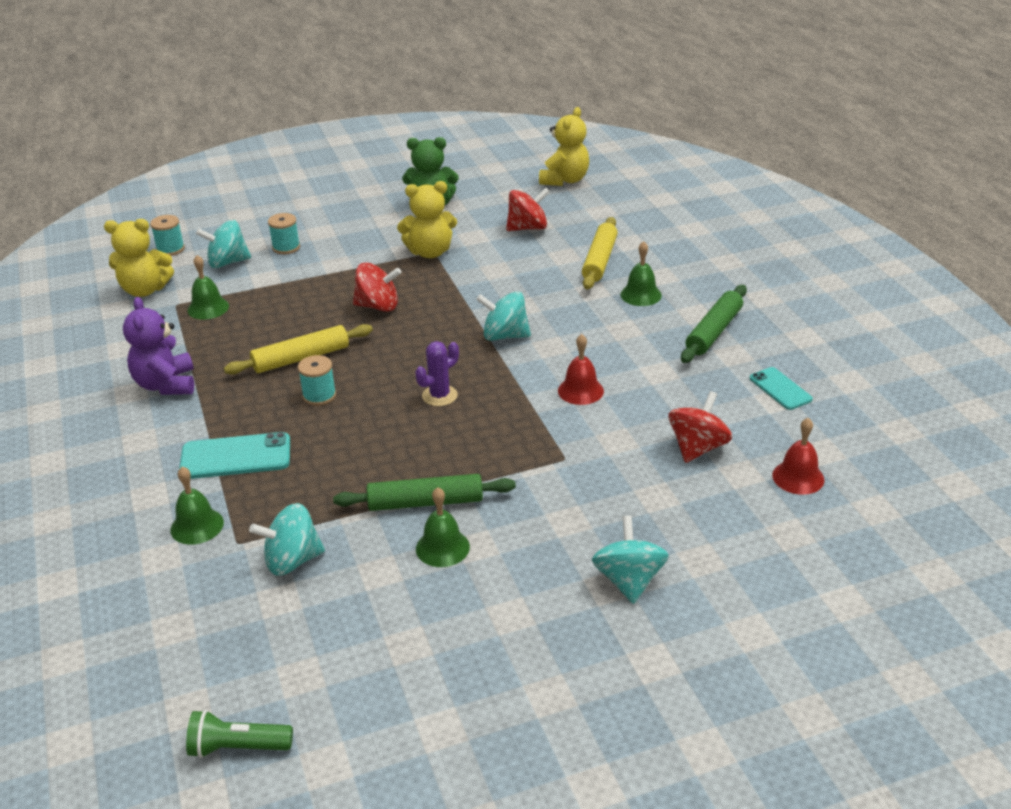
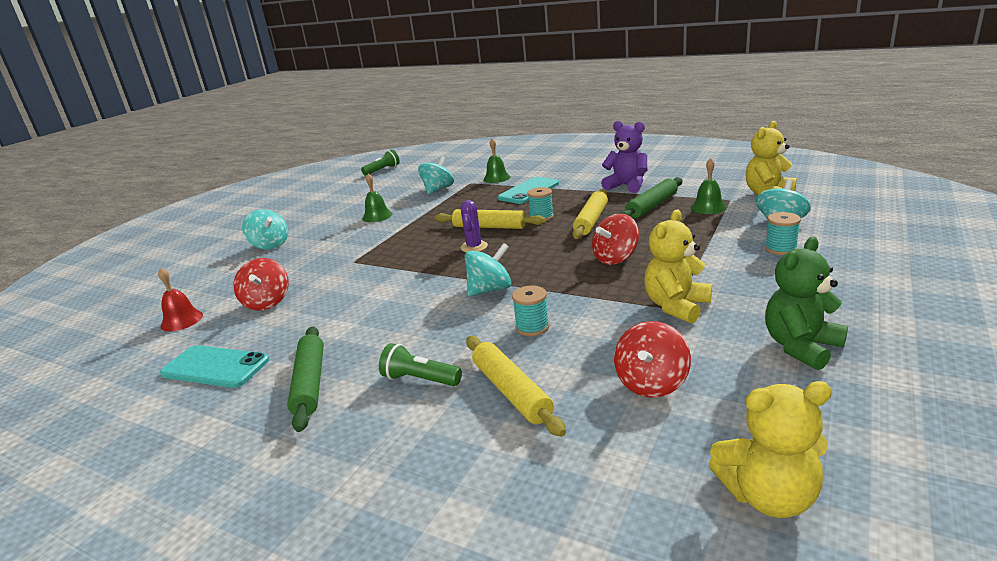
camera: 140 degrees right, 10 degrees down
(170, 249) = (837, 209): turquoise spool -> turquoise spool (532, 327)
(381, 417) = (489, 227): none -> yellow rolling pin
(425, 502) = (408, 220): green rolling pin -> green rolling pin (652, 206)
(565, 180) = (768, 496): yellow teddy bear -> yellow teddy bear turned 75 degrees counterclockwise
(580, 390) = (384, 290): red bell -> none
(640, 295) = (420, 379): green bell -> green flashlight
(780, 389) = (215, 367): turquoise phone -> turquoise phone, size x1.58

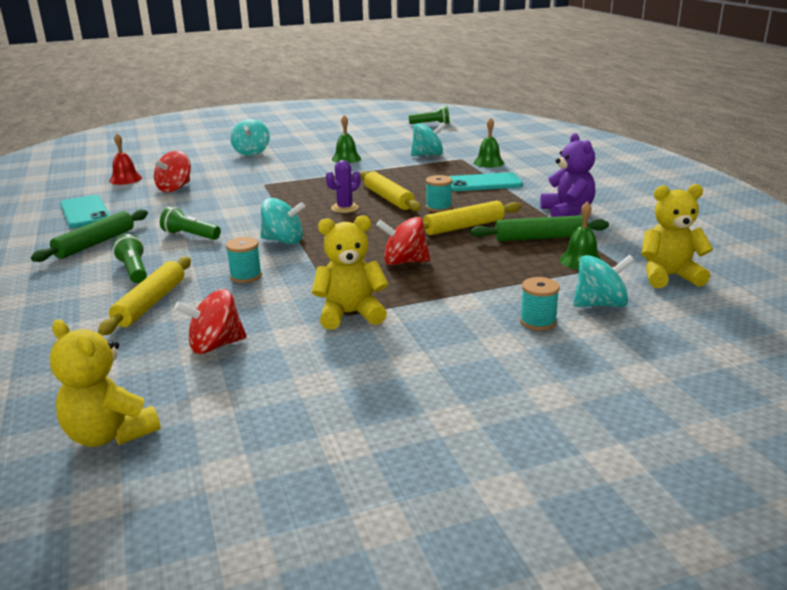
camera: 40 degrees right, 0 degrees up
(395, 327) = (190, 235): none -> green flashlight
(801, 347) = (347, 386): green teddy bear -> none

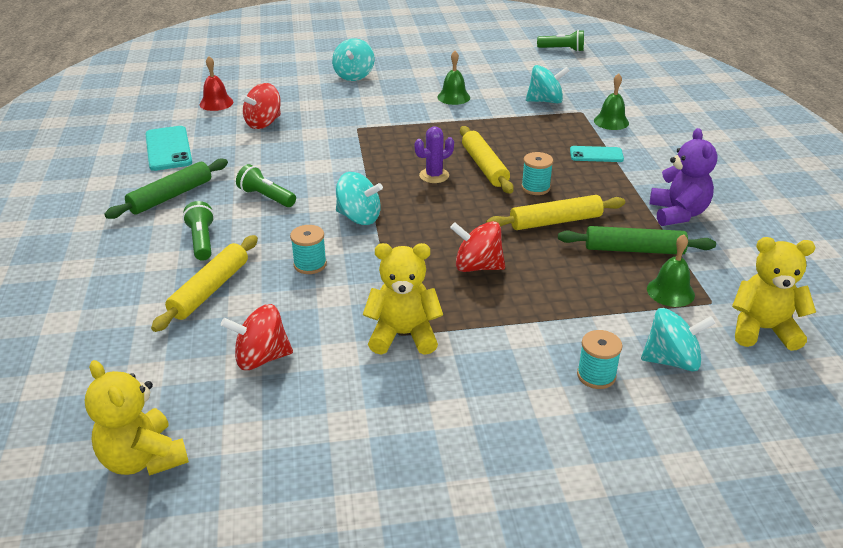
camera: 10 degrees right, 10 degrees up
(483, 183) = (596, 154): turquoise phone -> turquoise phone, size x0.63

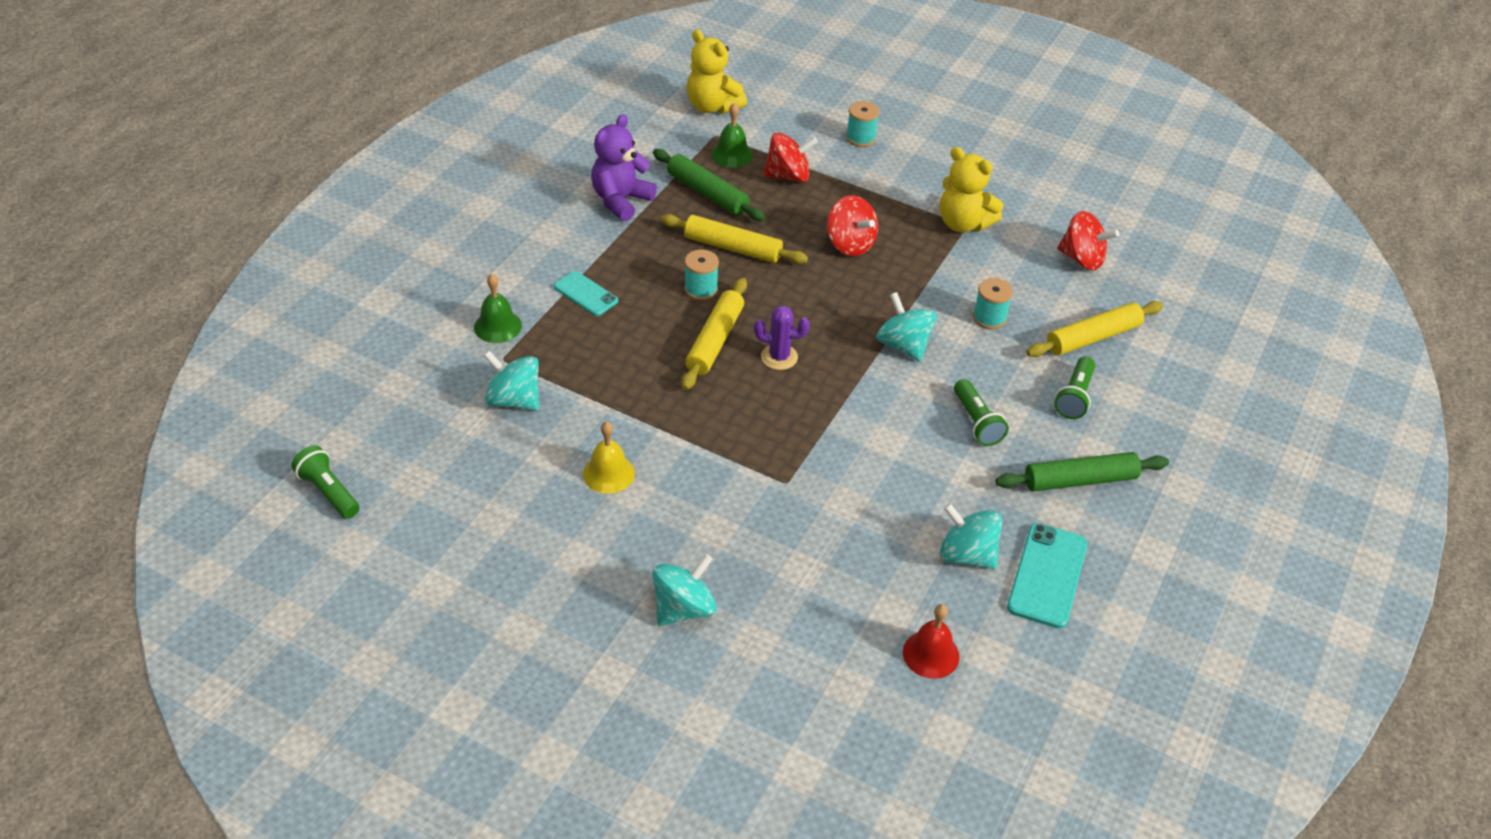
camera: 145 degrees left, 10 degrees up
(143, 459) = (1195, 234): yellow teddy bear -> none
(263, 123) = (895, 561): red spinning top -> red spinning top (788, 176)
(453, 97) = (608, 473): green bell -> yellow bell
(671, 360) = (800, 122): turquoise spinning top -> turquoise spinning top (967, 555)

